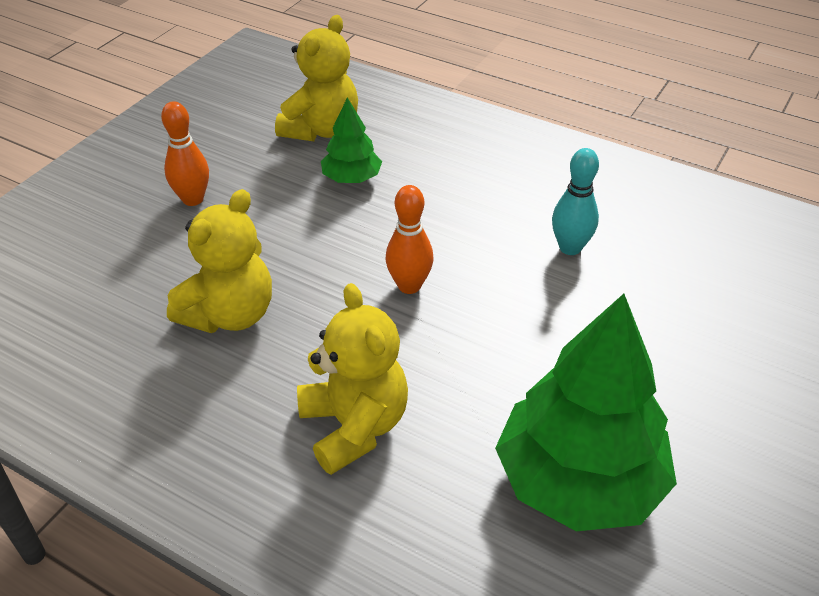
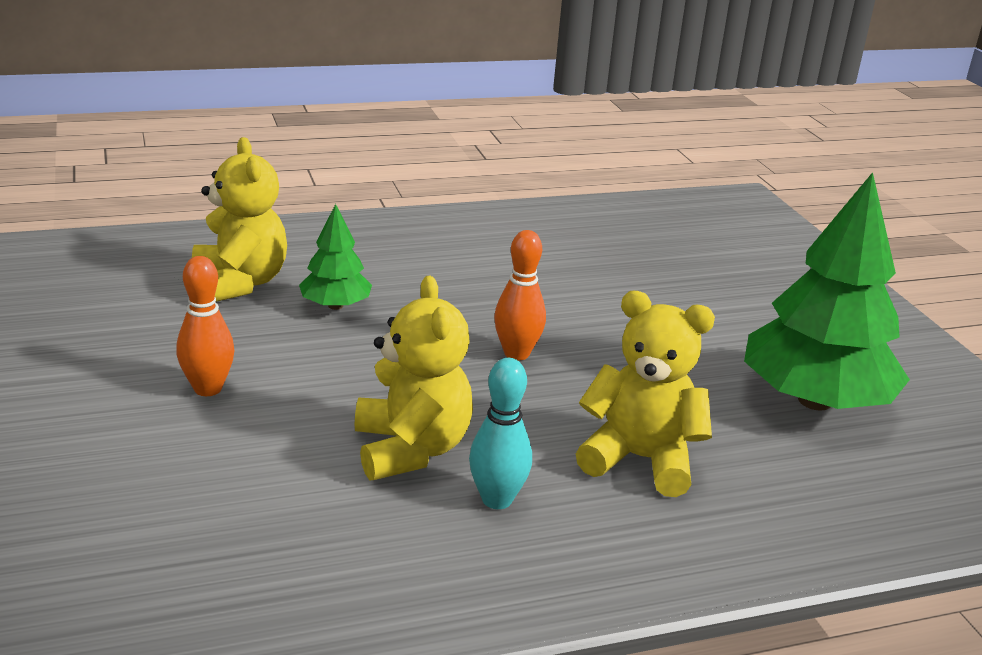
camera: 50 degrees left, 15 degrees down
(570, 247) = (581, 276): turquoise bowling pin -> turquoise bowling pin (497, 499)

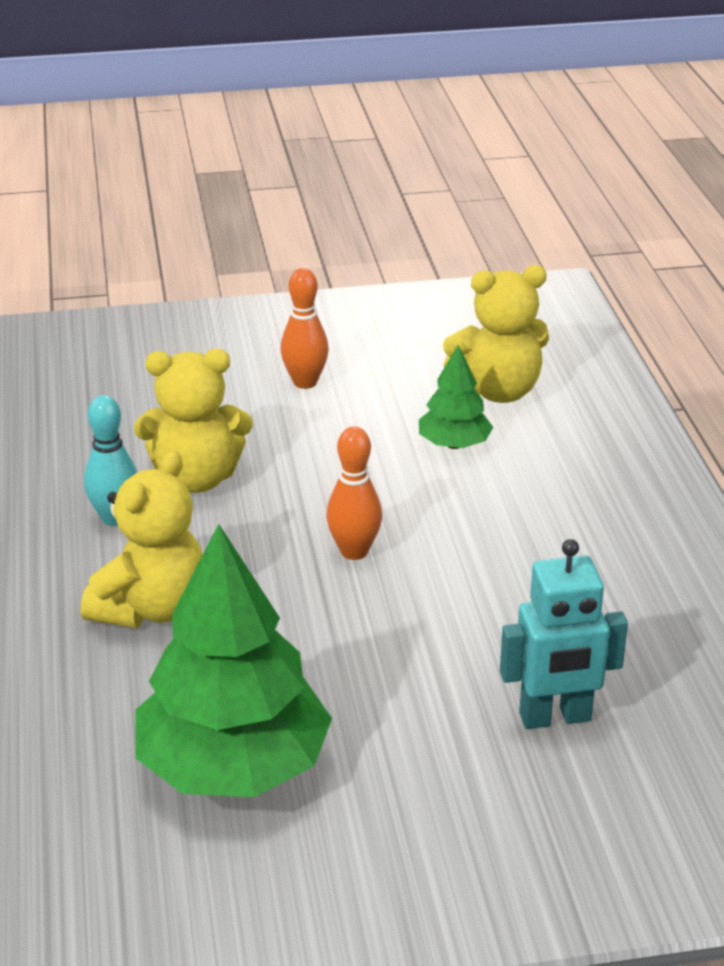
camera: 100 degrees right, 5 degrees up
(684, 276) = (555, 718): none -> turquoise robot

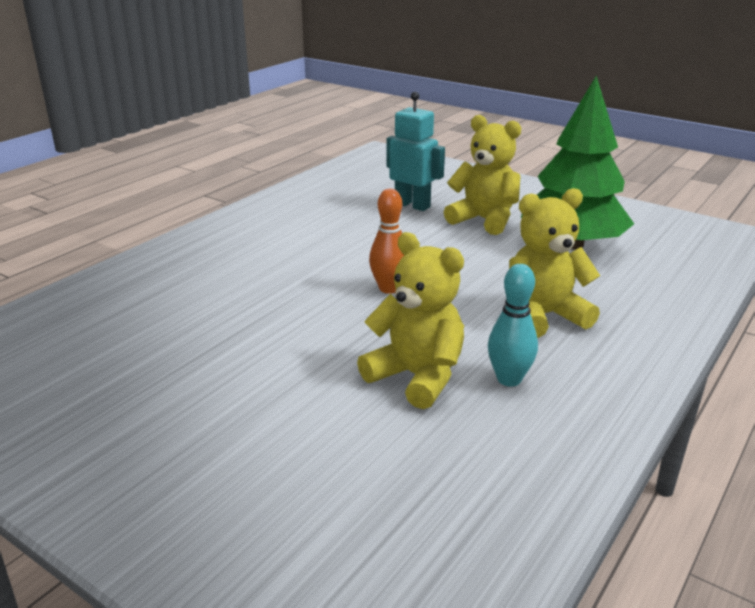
camera: 135 degrees left, 5 degrees down
(305, 382) = (220, 409): orange bowling pin -> none
(454, 444) = (228, 310): green tree -> none
(498, 391) = (131, 325): yellow teddy bear -> yellow teddy bear (484, 220)

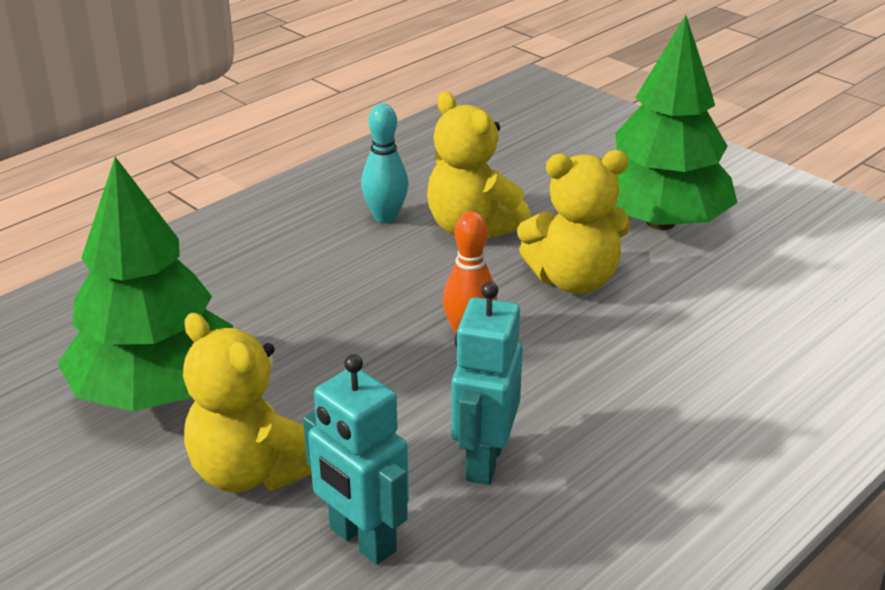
camera: 170 degrees left, 5 degrees up
(220, 403) = (660, 222): none -> green tree
(361, 233) = (483, 460): none -> turquoise robot
(543, 316) = (300, 277): yellow teddy bear -> yellow teddy bear (574, 280)

